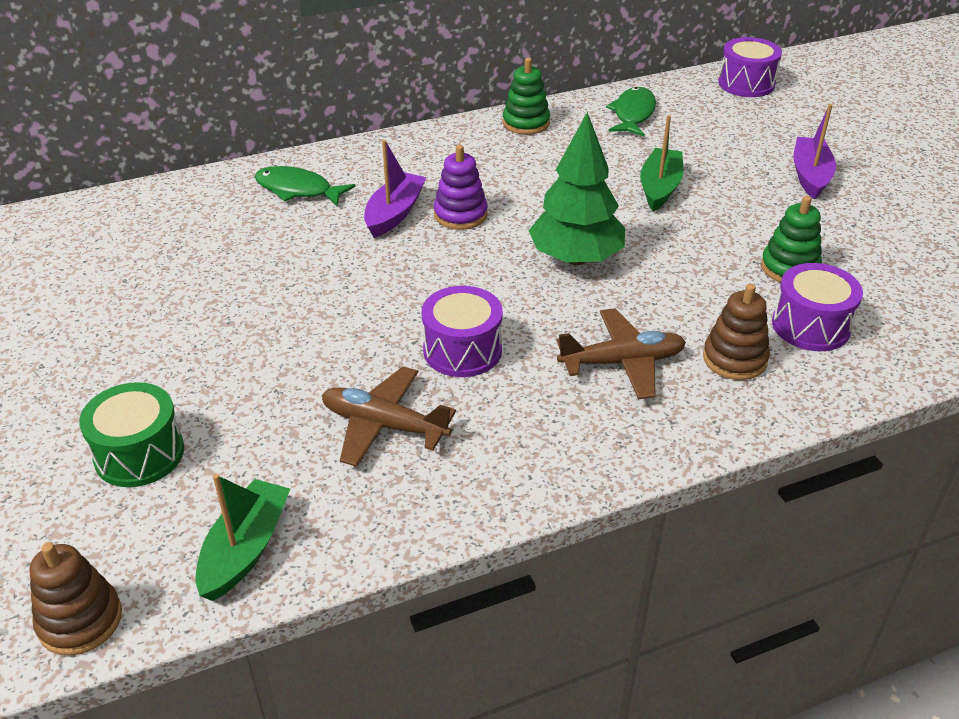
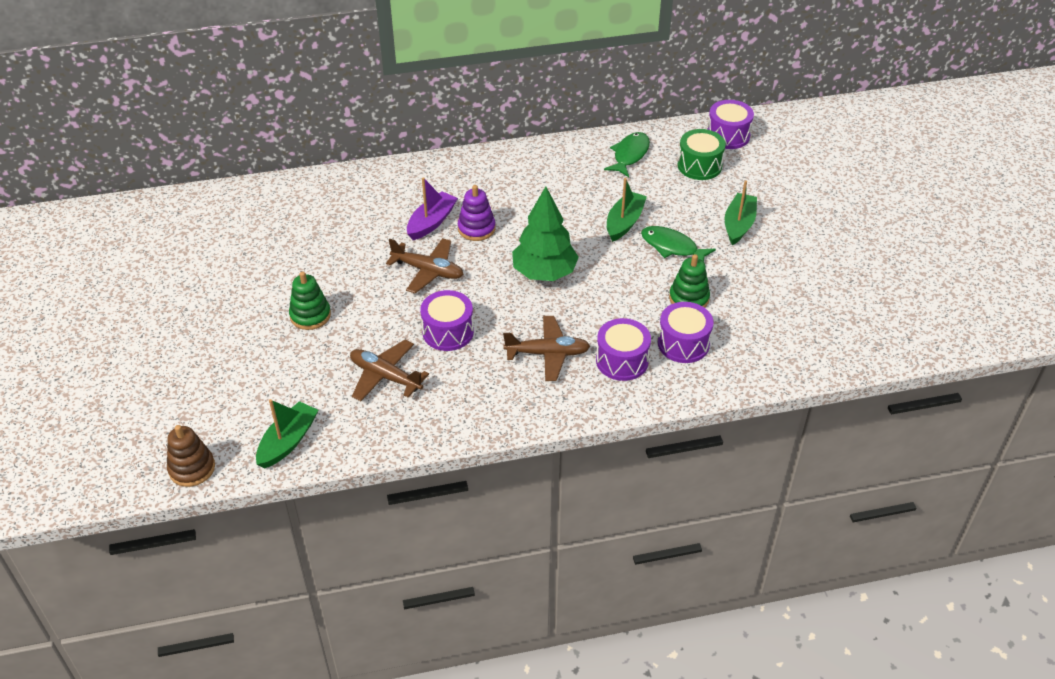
camera: 10 degrees right, 5 degrees up
(139, 454) = (237, 375): green drum -> green drum (699, 166)
(298, 190) = (370, 195): green fish -> green fish (672, 247)
(407, 273) = (428, 271): none -> brown plane
(526, 123) = (547, 154): green stacking toy -> green stacking toy (310, 315)
(734, 359) = (622, 361): brown stacking toy -> purple drum
(810, 176) = (738, 225): purple boat -> green boat

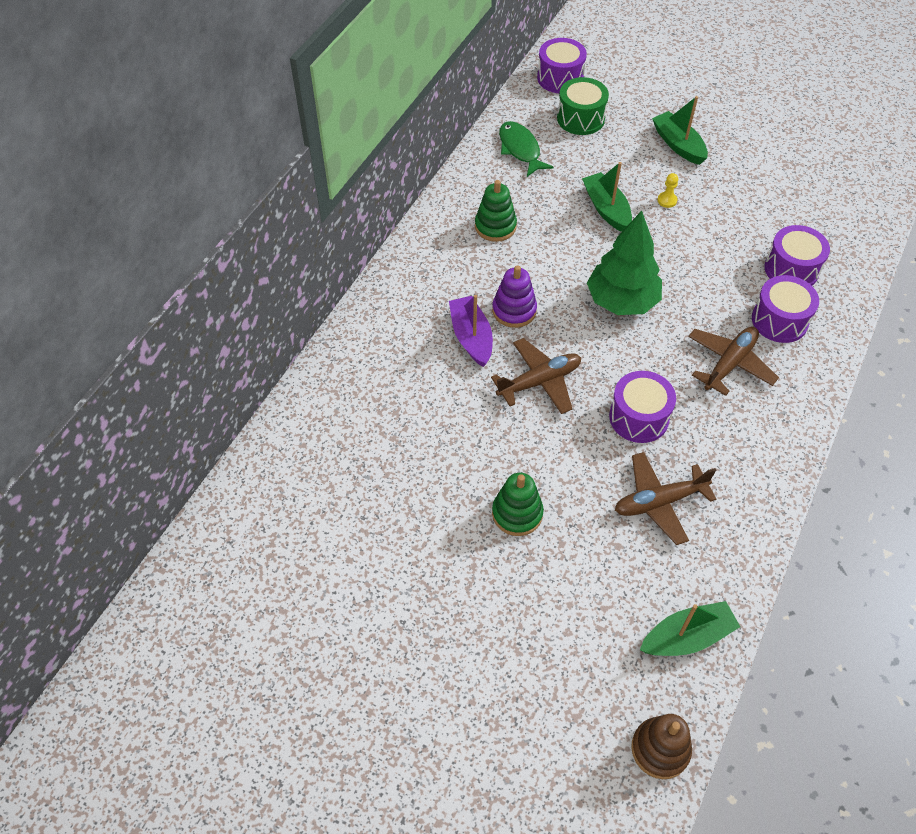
camera: 50 degrees left, 10 degrees up
(288, 442) = (687, 637): green boat -> green boat turned 90 degrees clockwise
(672, 247) = (667, 200): green fish -> yellow pawn
(689, 298) = (740, 231): green stacking toy -> green stacking toy (495, 226)

